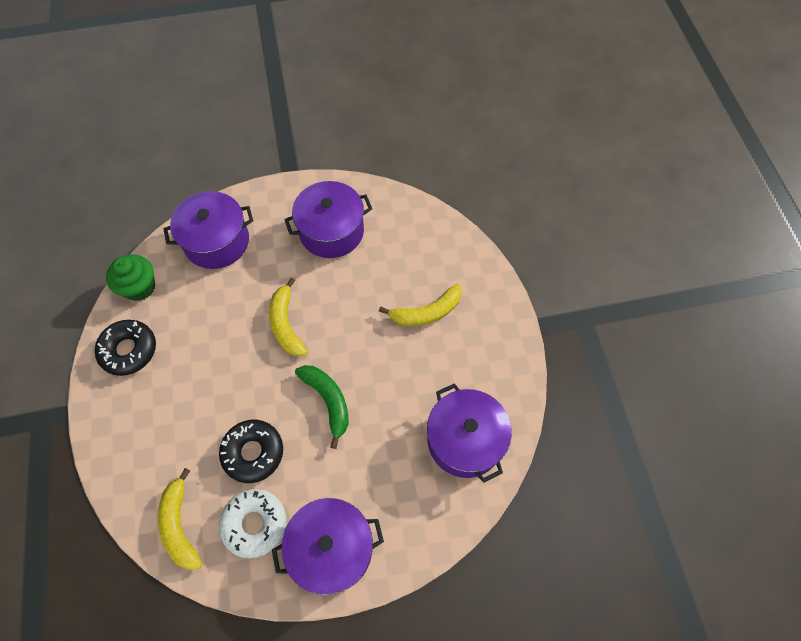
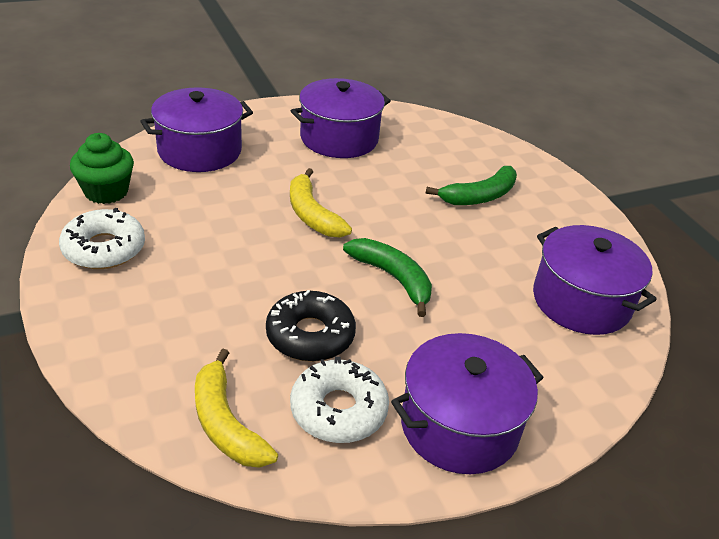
camera: 15 degrees left, 25 degrees down
(129, 350) = (104, 249): black donut -> white donut
(426, 312) = (479, 196): yellow banana -> green banana

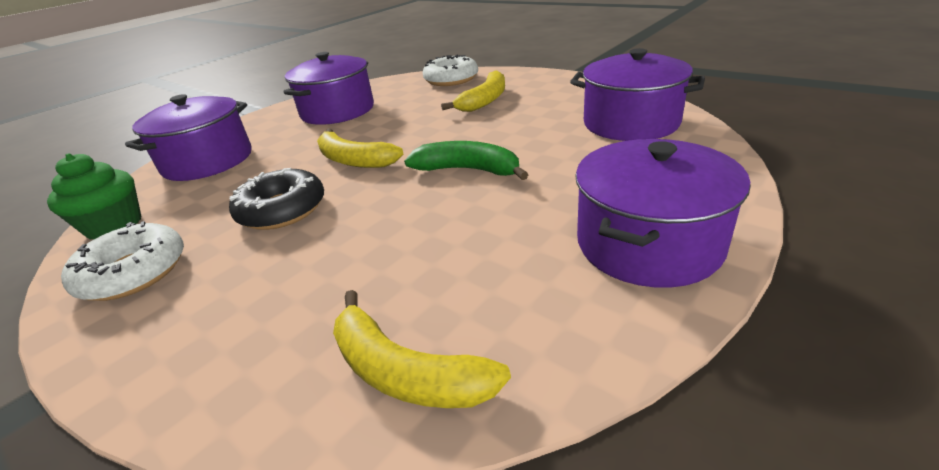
camera: 20 degrees left, 5 degrees down
(310, 335) = (431, 242): black donut -> black donut (282, 210)
(338, 410) = (521, 290): white donut -> white donut (451, 79)
(479, 196) = (484, 100): green banana -> yellow banana

